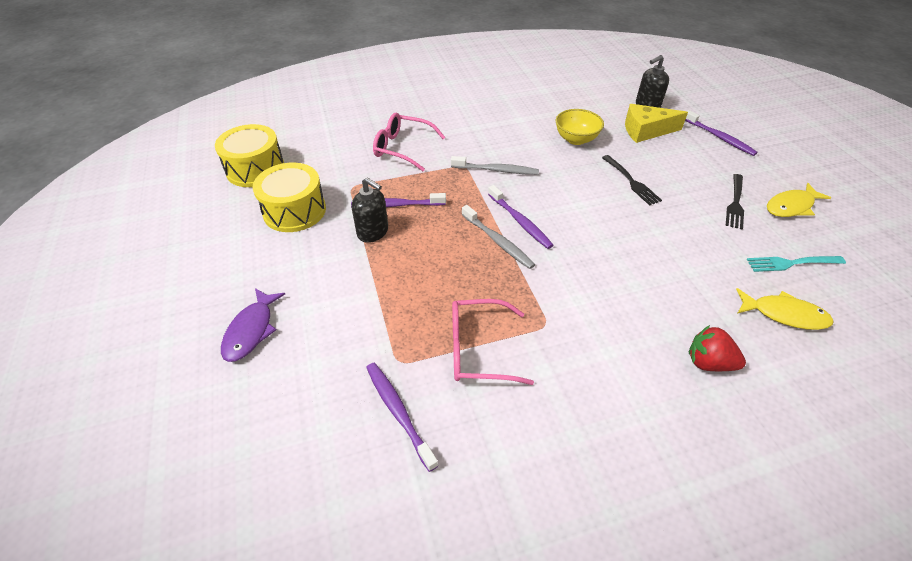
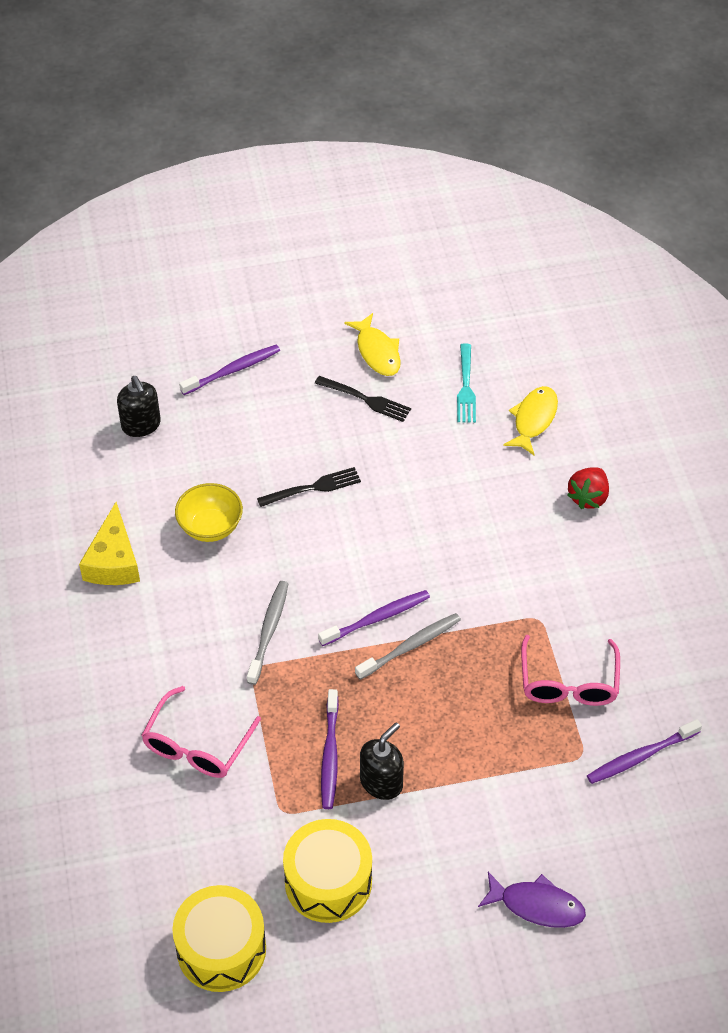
camera: 85 degrees left, 5 degrees up
(646, 131) = (203, 443): yellow cheese -> yellow cheese (113, 561)

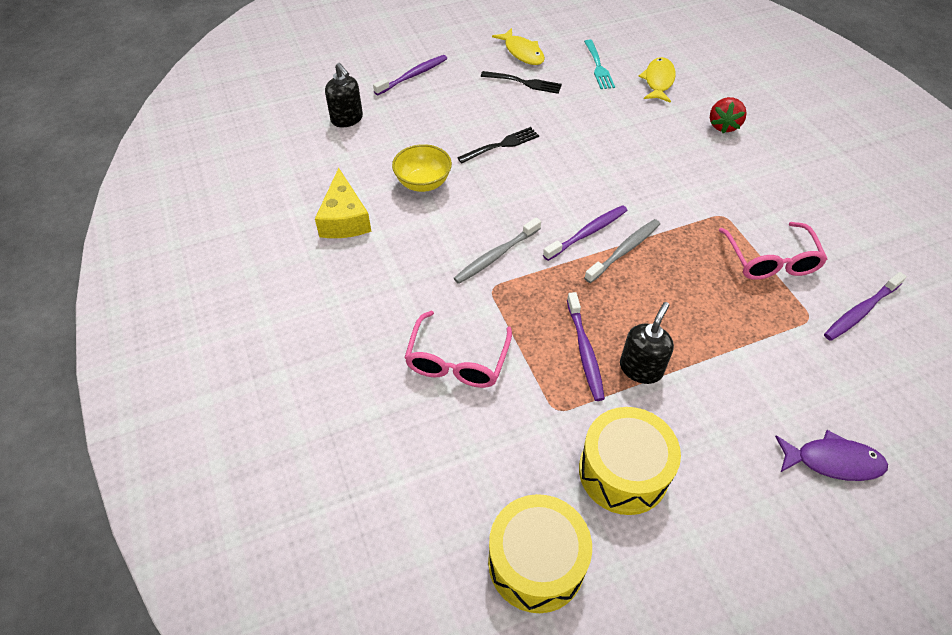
camera: 10 degrees left, 0 degrees up
(268, 631) = (496, 255): grey toothbrush -> grey toothbrush turned 135 degrees counterclockwise

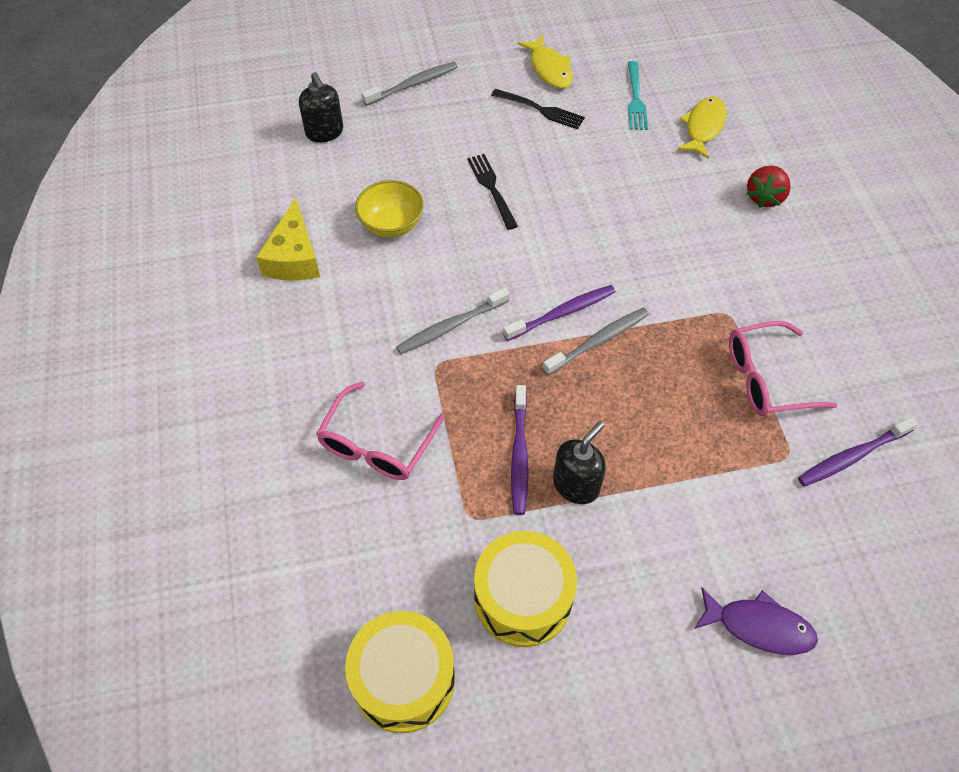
camera: 10 degrees right, 5 degrees up
(413, 76) = (412, 85): purple toothbrush -> grey toothbrush
(501, 145) = (492, 189): black fork -> black fork turned 90 degrees counterclockwise
(771, 261) = (766, 378): pink glasses -> pink glasses turned 75 degrees clockwise

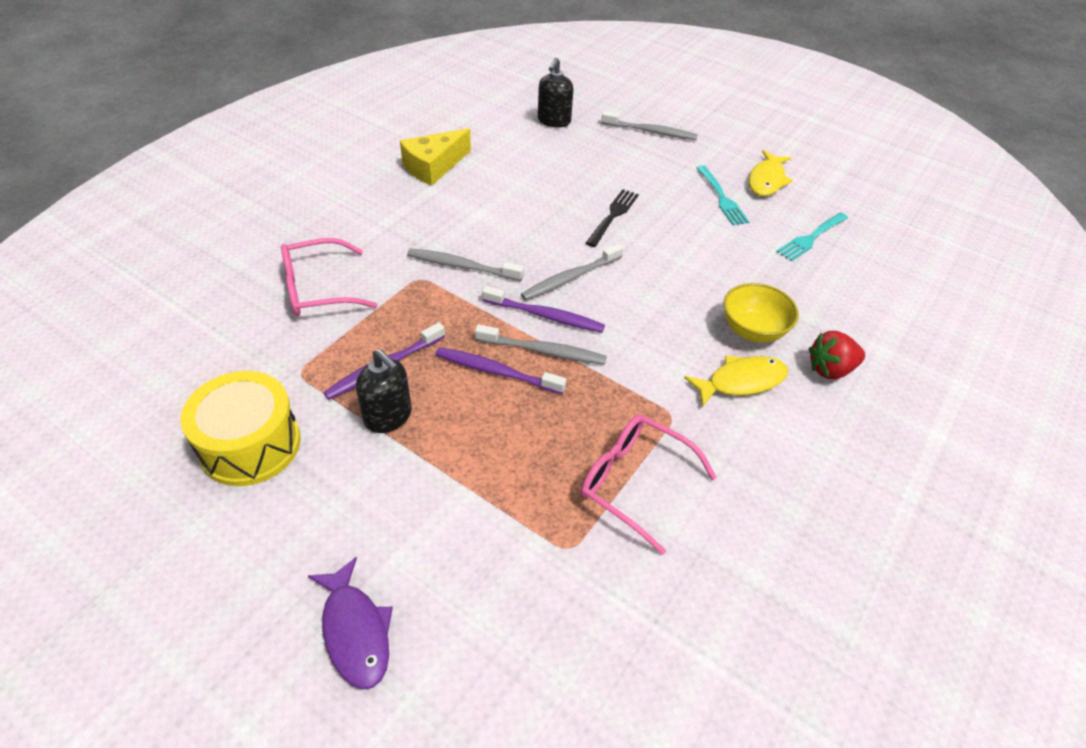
camera: 45 degrees right, 10 degrees down
(391, 225) = (516, 190): yellow bowl -> yellow bowl (753, 330)
(403, 679) = (123, 417): yellow drum -> none
(536, 268) = (570, 278): none -> grey toothbrush
(540, 110) = (721, 197): black fork -> turquoise fork
(576, 485) = (388, 416): black soap dispenser -> black soap dispenser turned 45 degrees clockwise
(703, 127) = (845, 290): yellow fish -> yellow fish (741, 382)
(852, 456) = (622, 602): purple toothbrush -> purple toothbrush (497, 372)

